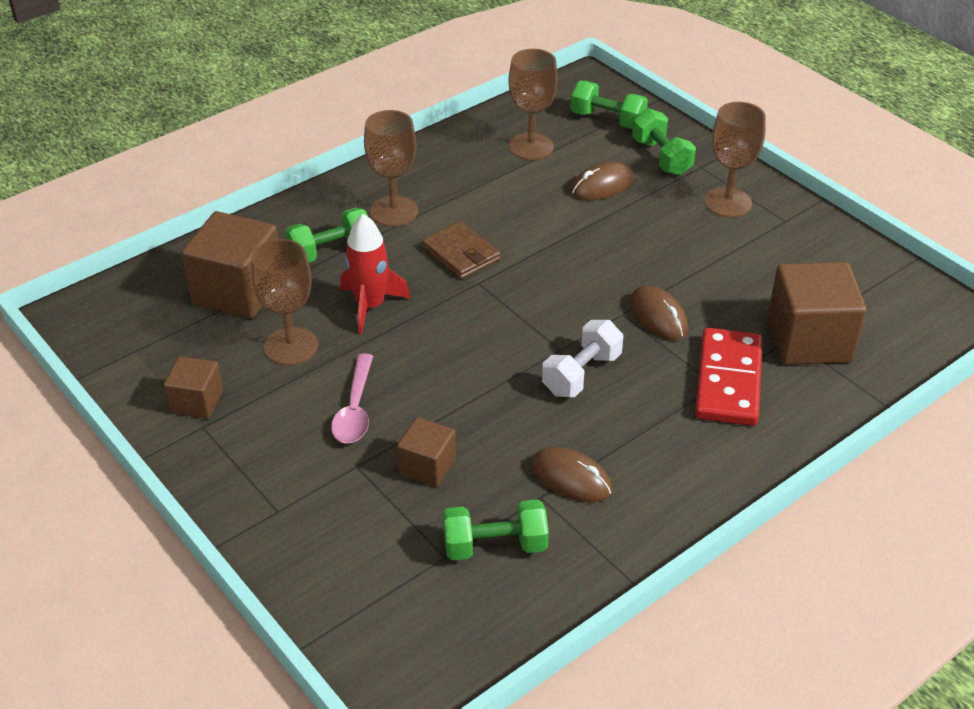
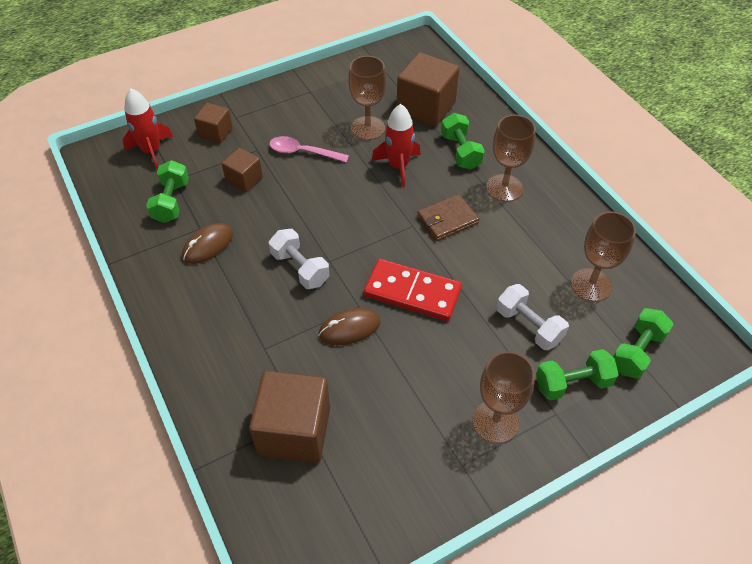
camera: 100 degrees right, 10 degrees up
(197, 402) = (330, 89): brown cube -> brown cube (215, 133)
(381, 608) = (151, 151): none -> red rocket
(602, 186) = (528, 326): brown mouse -> white dumbbell
(728, 381) = (266, 357): red domino -> red domino (412, 292)

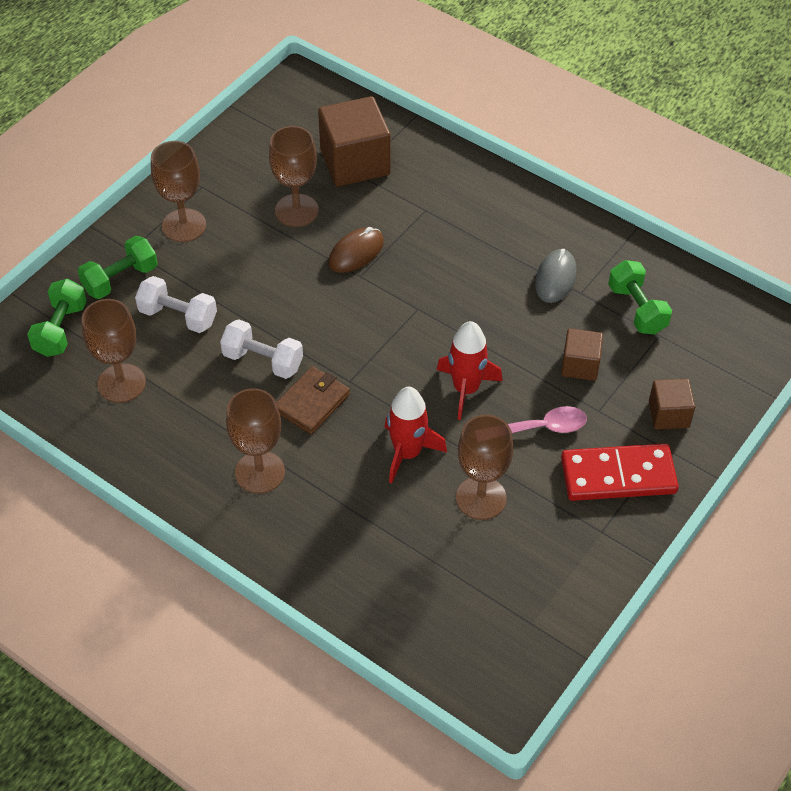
camera: 155 degrees right, 0 degrees up
(151, 151) = (720, 360): red rocket -> red rocket (466, 389)
(208, 245) = (555, 278): brown mouse -> grey mouse
(300, 268) = (442, 290): white dumbbell -> white dumbbell (263, 361)
(380, 395) = (296, 210): none -> brown goblet
(412, 292) = (312, 308): red domino -> red domino (618, 476)
(426, 107) = (421, 566): brown cube -> none
(460, 151) = (338, 507): green dumbbell -> none

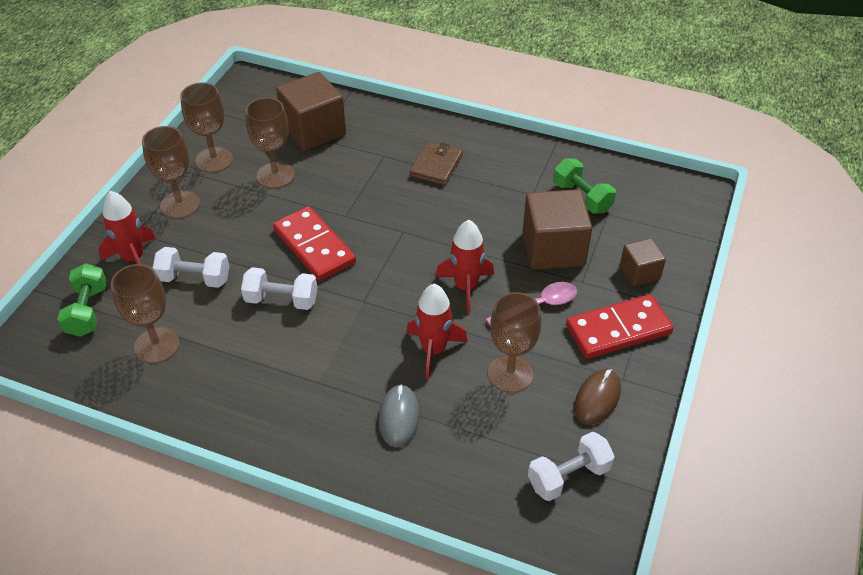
camera: 15 degrees left, 5 degrees down
(120, 279) = (133, 258): green dumbbell -> red rocket
(260, 472) = (306, 395): brown goblet -> brown goblet (214, 160)
(312, 402) = (336, 325): brown wallet -> brown wallet (436, 166)
(315, 306) = (314, 246): none -> red domino
(356, 253) = (336, 198): brown mouse -> brown mouse (597, 398)
(503, 621) = (568, 476): none -> white dumbbell
(555, 278) = (508, 187): grey mouse -> grey mouse (399, 417)
(580, 365) = (553, 249): brown cube -> brown cube, size x1.81

